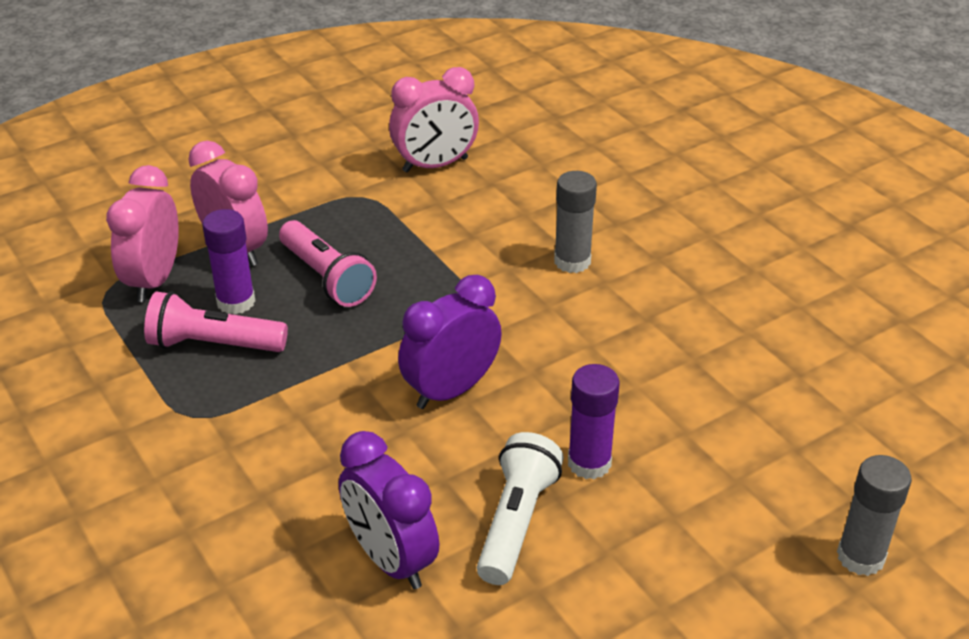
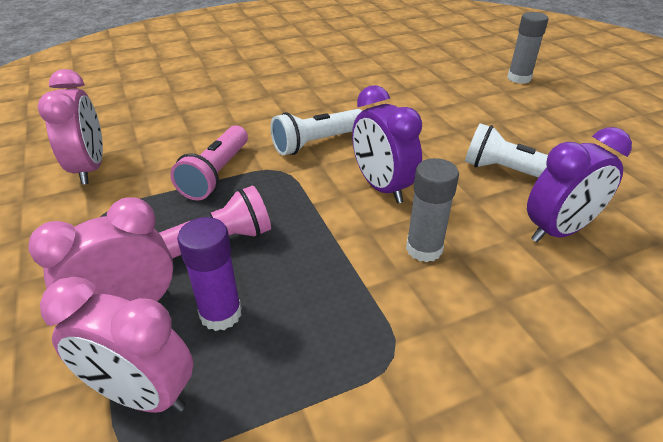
camera: 80 degrees left, 0 degrees up
(213, 344) = (285, 335): pink flashlight -> pink flashlight (216, 174)
(538, 322) = (317, 143): none -> white flashlight
(572, 261) = (257, 122): grey glue stick -> grey glue stick (424, 249)
(589, 463) = (457, 141): purple glue stick -> none

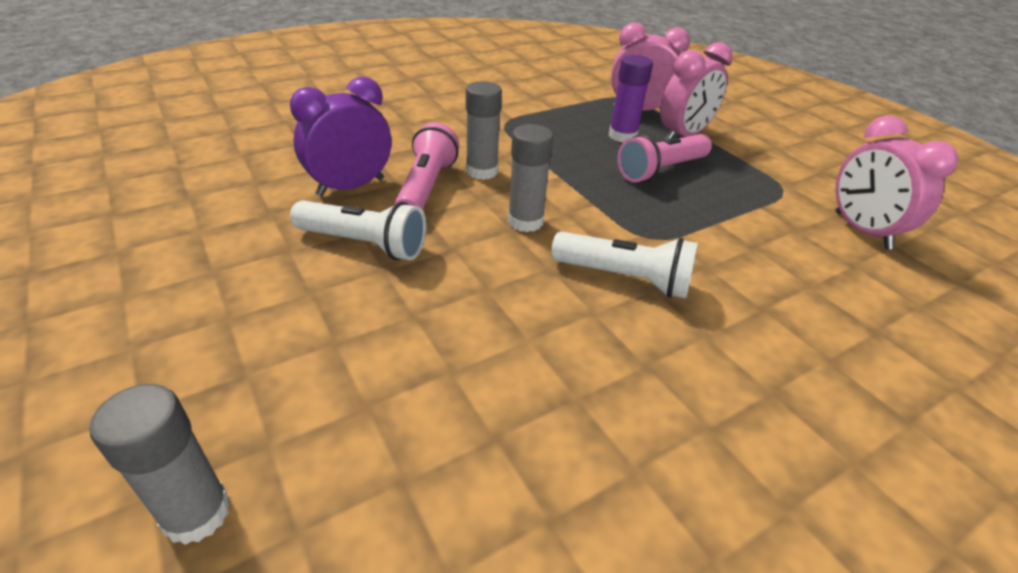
camera: 170 degrees right, 0 degrees up
(216, 174) = (717, 229): pink flashlight -> pink flashlight (426, 187)
(317, 143) = (624, 278): white flashlight -> white flashlight turned 60 degrees clockwise
(382, 187) = (525, 221): purple clock -> grey glue stick

